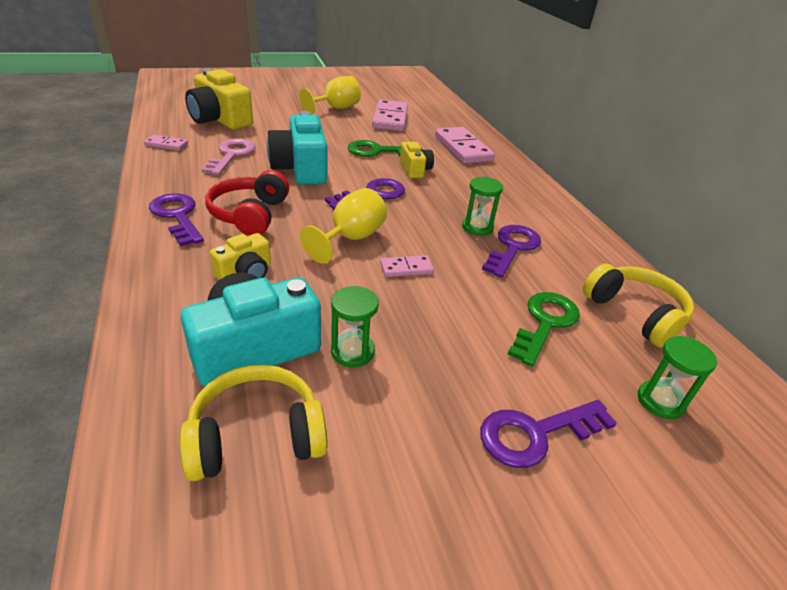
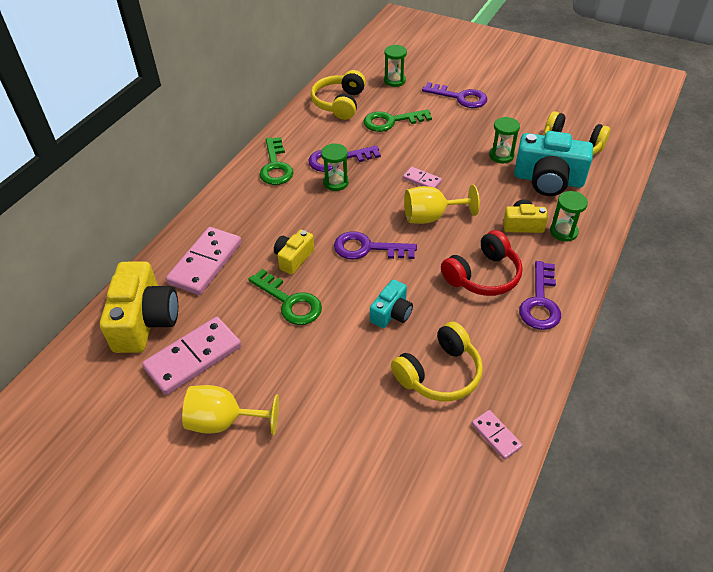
camera: 130 degrees left, 10 degrees up
(188, 287) = (563, 232): none -> green hourglass
(220, 119) = (396, 472): yellow camera -> yellow camera (145, 321)
(231, 155) = (439, 373): pink key -> yellow headphones
(301, 169) = (391, 313): turquoise camera -> turquoise camera, size x0.54
(546, 217) = (275, 166): none -> green key

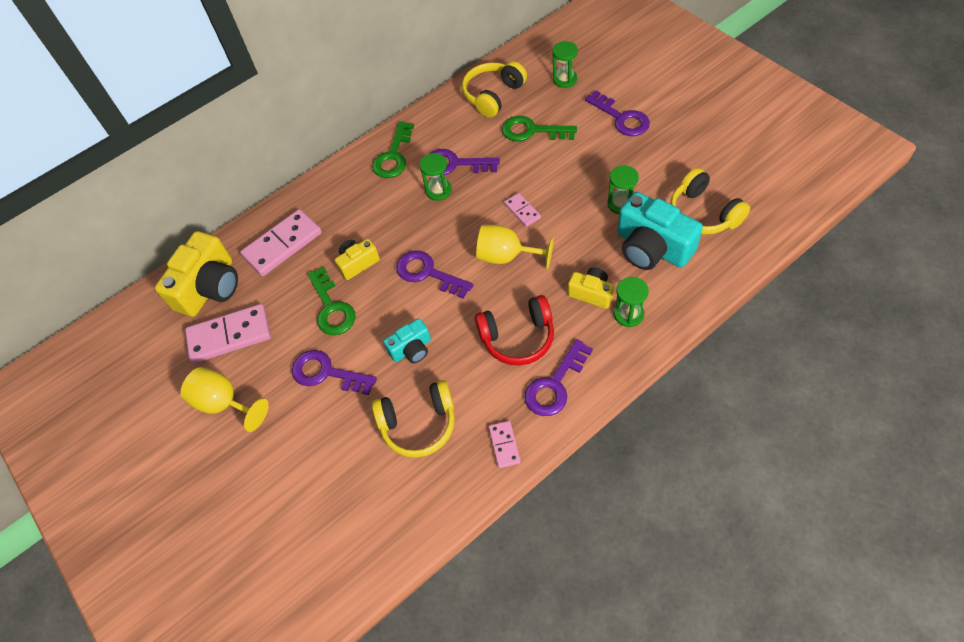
camera: 30 degrees right, 10 degrees up
(319, 359) = (326, 373): none -> purple key
(496, 435) = (432, 502): pink domino -> pink domino (504, 445)

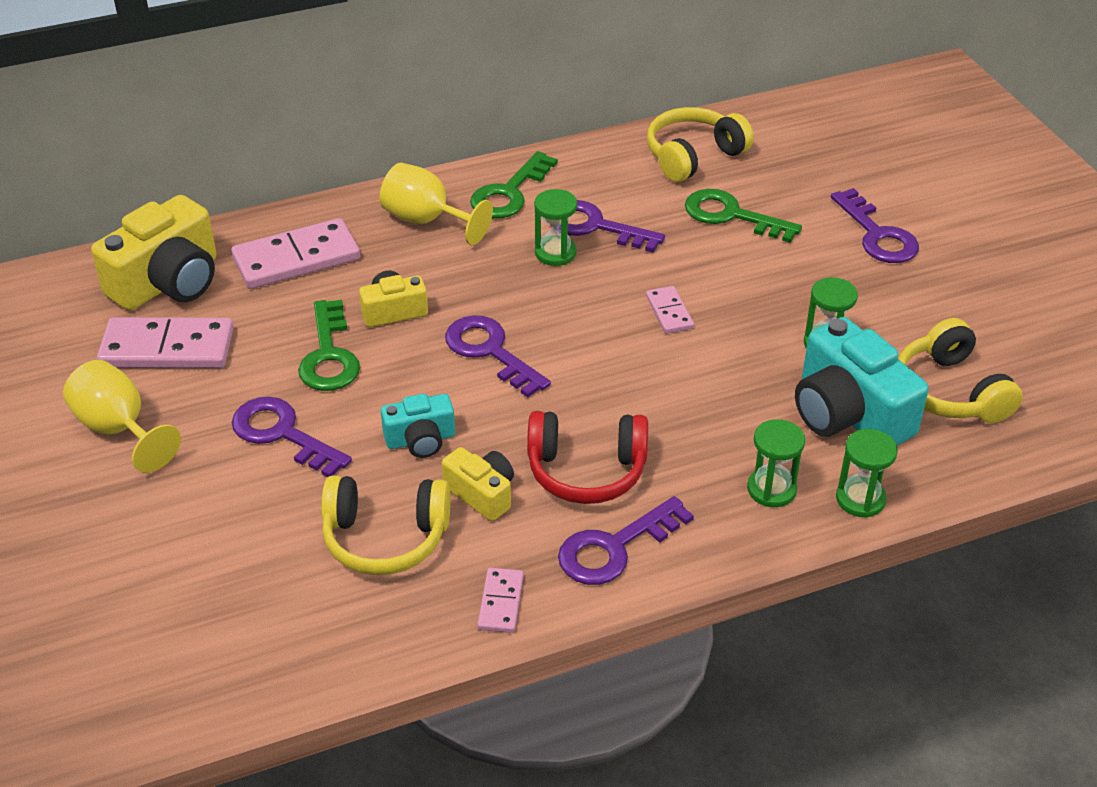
camera: 10 degrees right, 15 degrees down
(507, 256) = (618, 363): yellow goblet -> yellow goblet (426, 220)
(564, 79) = (812, 164): green hourglass -> green hourglass (860, 499)
(591, 293) = (726, 446): yellow camera -> yellow camera (482, 494)

